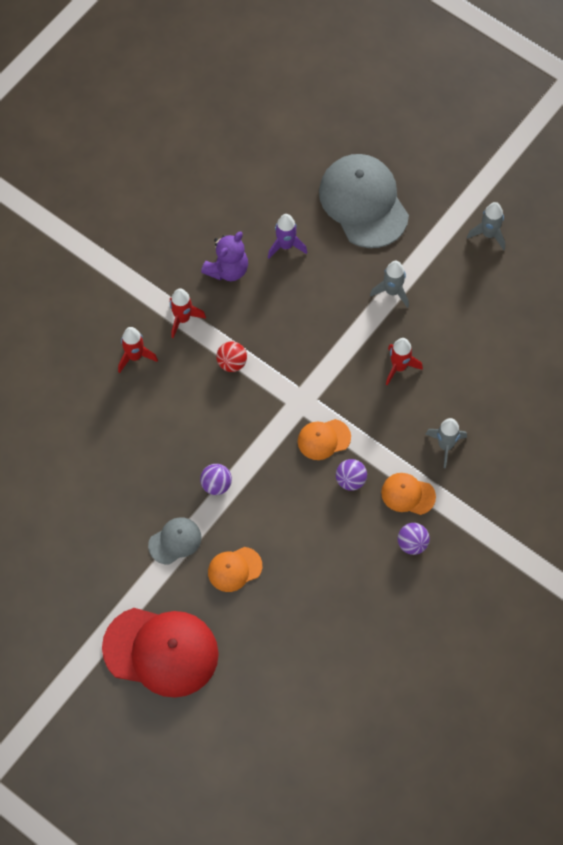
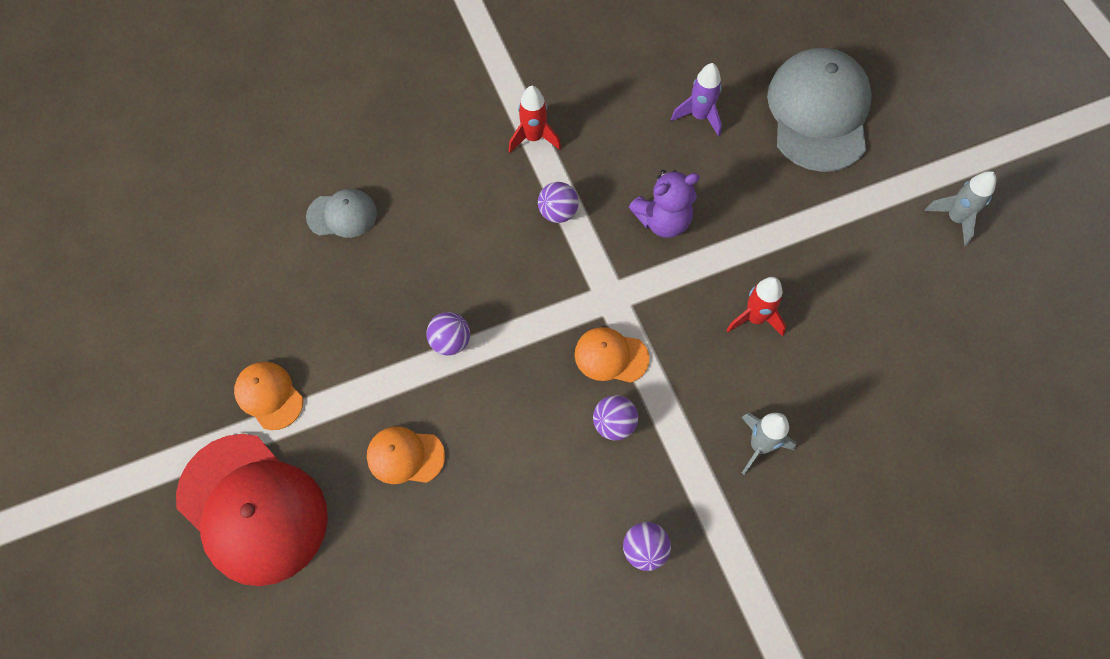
camera: 30 degrees right, 0 degrees up
(135, 356) = (455, 151): red rocket -> none
(175, 541) = (359, 382): grey cap -> grey cap (342, 215)
(227, 269) = (617, 110): purple teddy bear -> purple teddy bear (663, 220)
(232, 363) = (558, 212): red ball -> purple ball
(392, 291) = (797, 226): grey rocket -> none
(408, 494) = (676, 482): orange cap -> orange cap (269, 396)

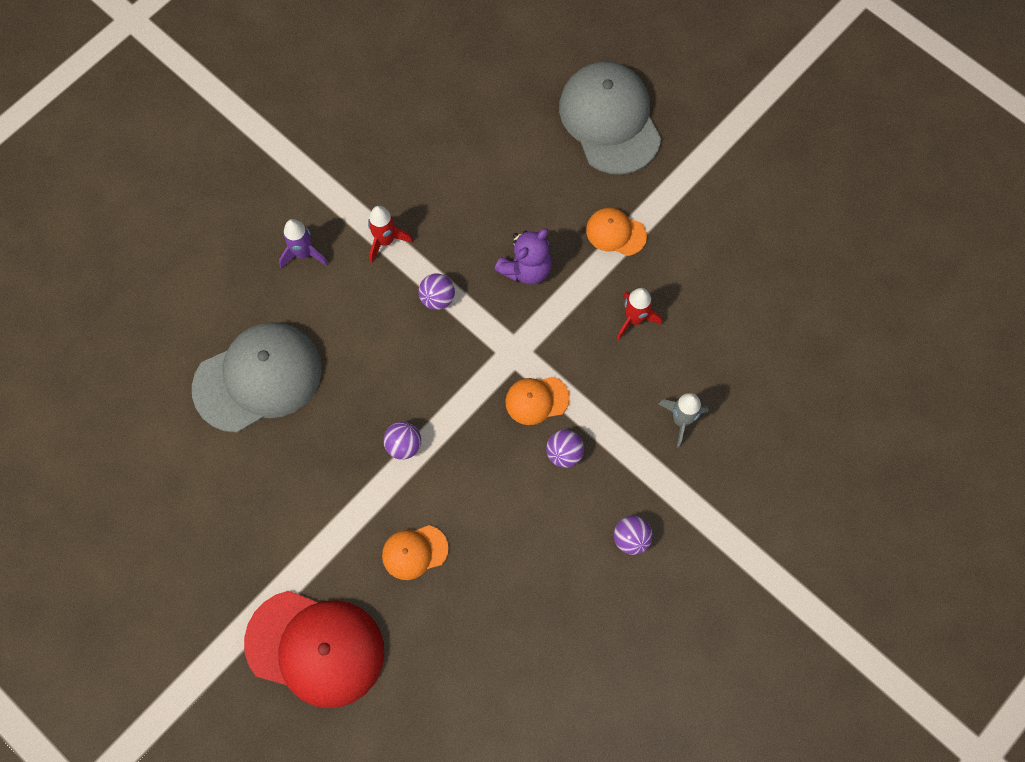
camera: 25 degrees left, 5 degrees up
(269, 396) = (279, 555): orange cap -> orange cap (615, 233)
(342, 215) = (258, 378): grey cap -> grey cap, size x2.06
(699, 116) = (514, 163): purple rocket -> purple rocket (304, 254)
(955, 219) = (753, 169): grey rocket -> none

